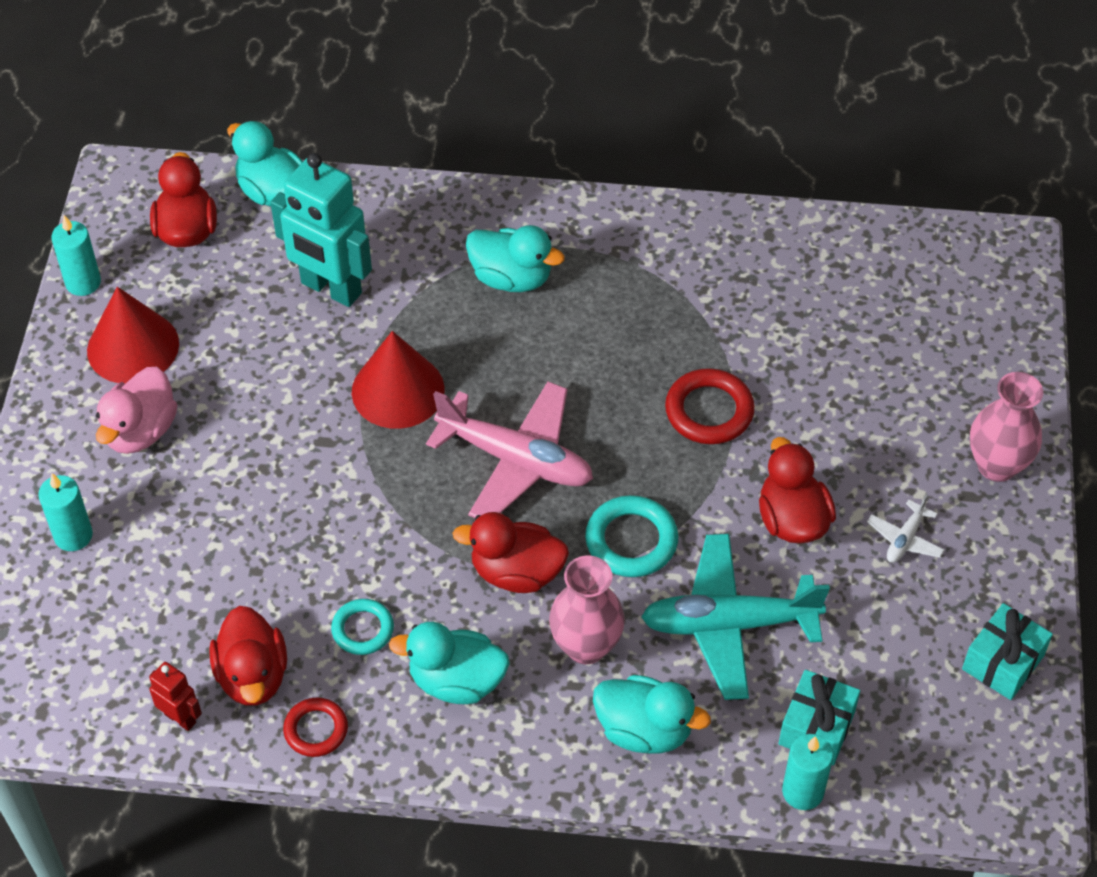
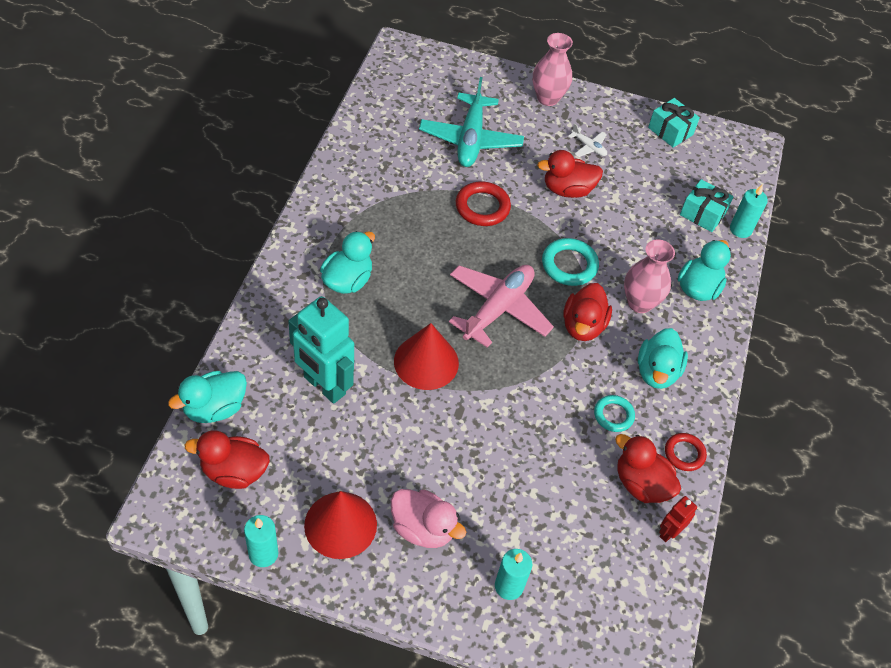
camera: 85 degrees left, 0 degrees up
(253, 676) = (641, 484): red duck -> red duck turned 135 degrees counterclockwise
(330, 289) = (324, 386): turquoise robot -> turquoise robot turned 90 degrees clockwise
(729, 624) = (633, 234): turquoise plane -> turquoise plane (470, 139)

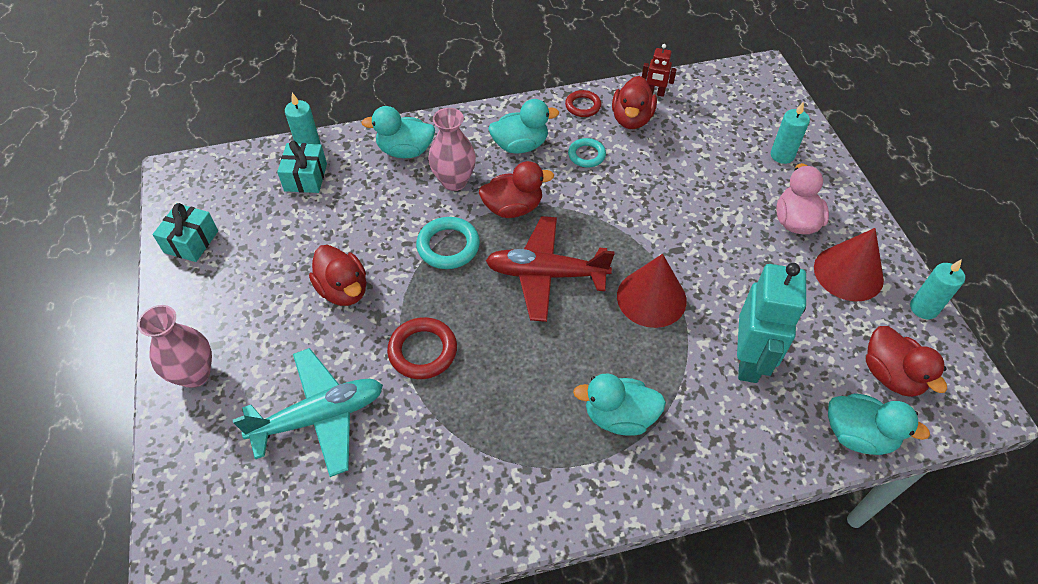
camera: 115 degrees left, 0 degrees up
(498, 309) = (546, 274): pink plane -> red plane
(588, 147) = (262, 300): white plane -> none

